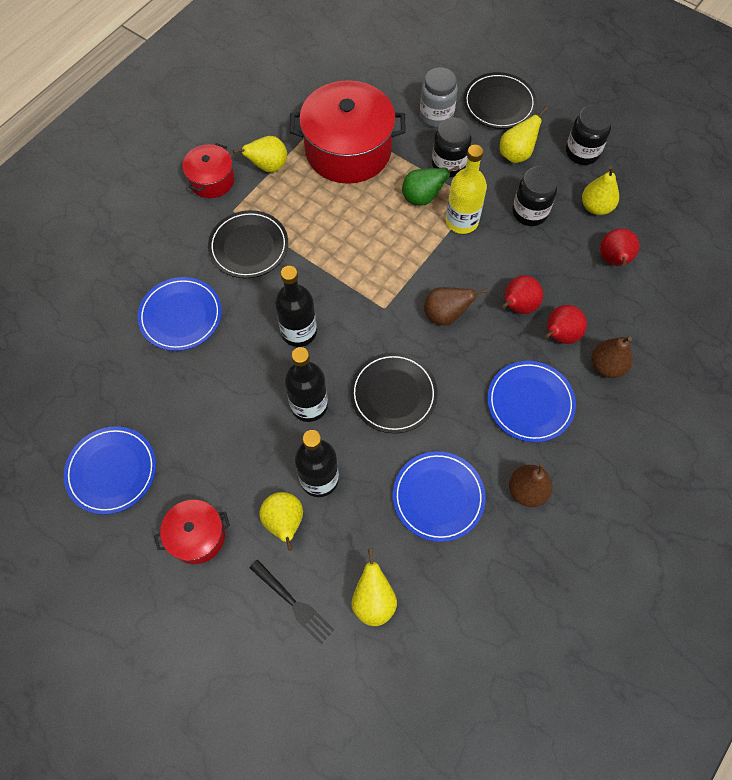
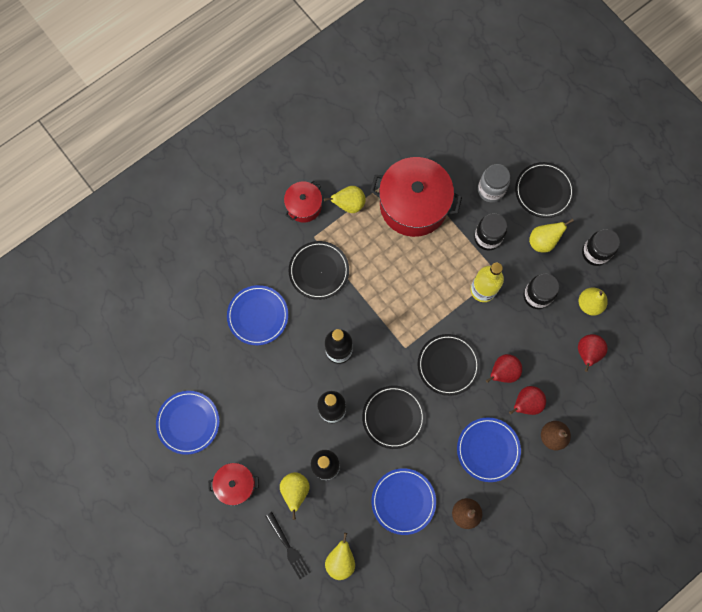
camera: 15 degrees right, 10 degrees up
(422, 198) = (459, 262): green pear -> none
(445, 315) = (448, 365): brown pear -> black plate

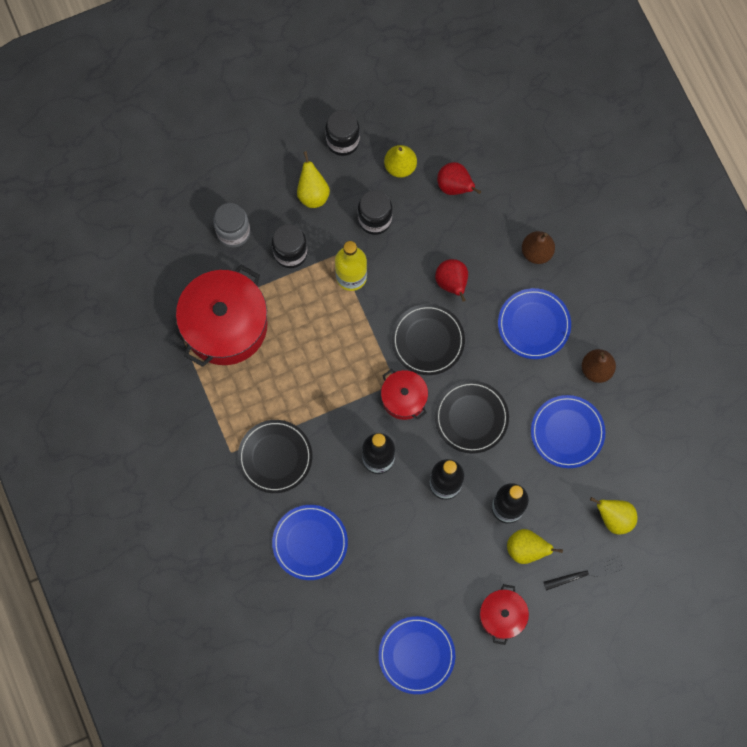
camera: 75 degrees left, 0 degrees up
(304, 206) = (188, 454): red pot -> red pot (404, 398)
(349, 204) = (202, 400): yellow pear -> none
(526, 403) = (493, 269): red pear -> none
(543, 191) = (252, 173): black plate -> none

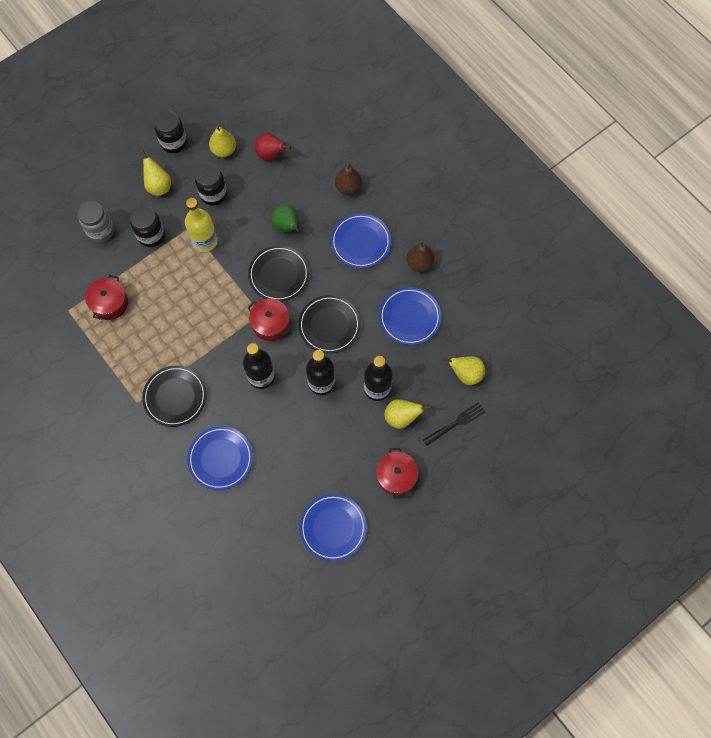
camera: 15 degrees left, 5 degrees down
(225, 325) = (110, 303): red pot -> red pot, size x0.52
(452, 283) = (287, 227): red pear -> green pear

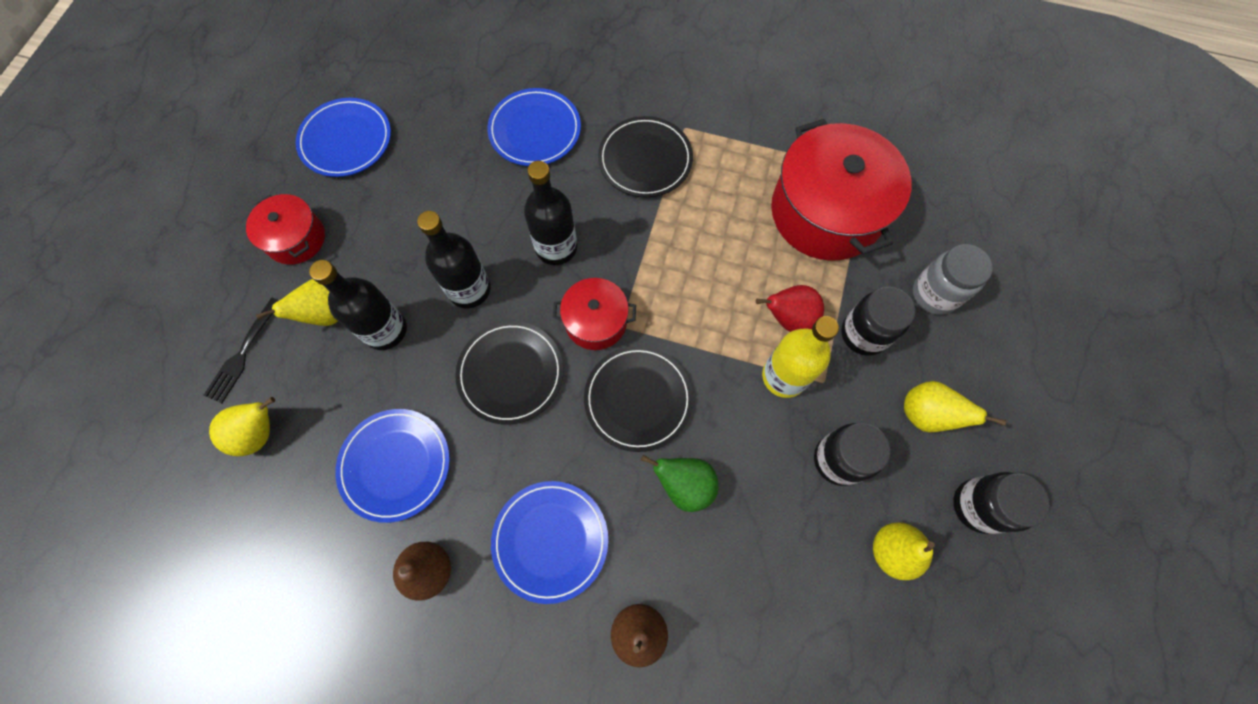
camera: 145 degrees right, 0 degrees up
(110, 303) = (826, 212): red pot -> red pot, size x1.92
(271, 155) = (812, 600): red pear -> red pear (788, 318)

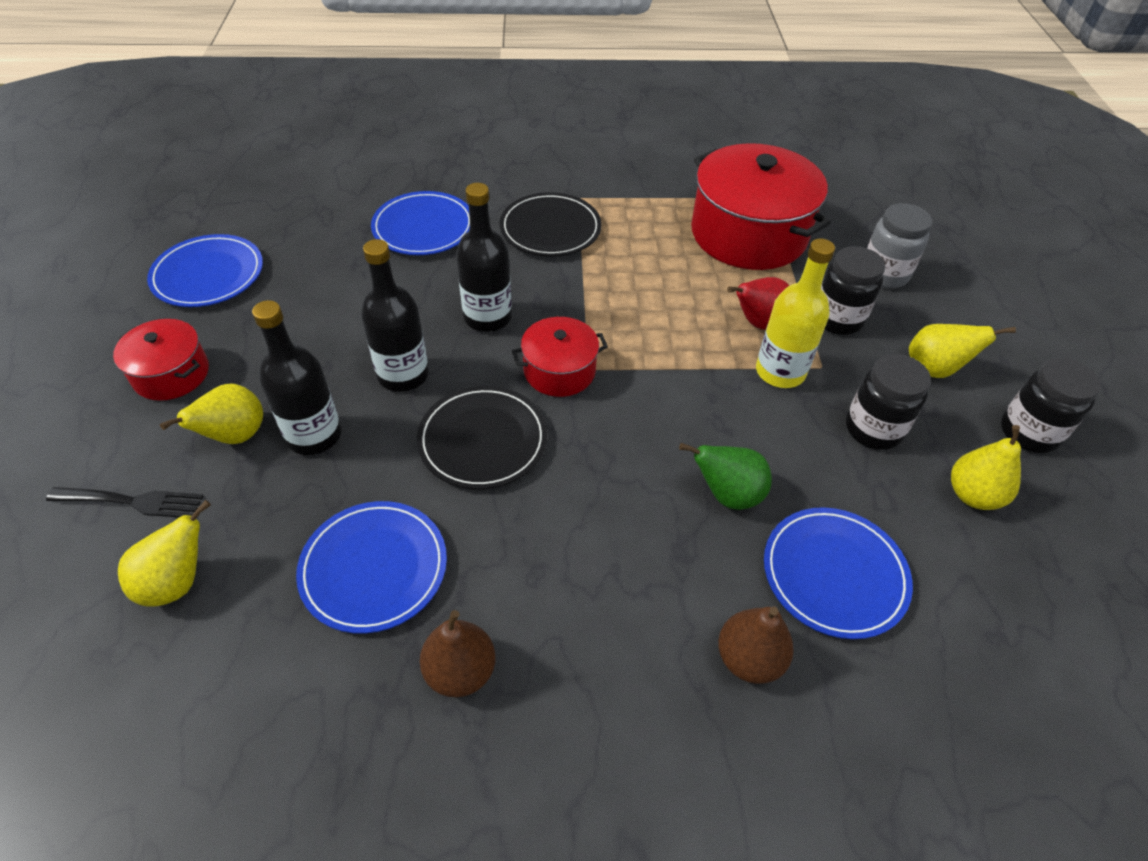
camera: 20 degrees left, 20 degrees down
(243, 352) = (130, 502): black fork -> black fork turned 90 degrees counterclockwise
(550, 540) = (600, 593): blue plate -> blue plate (834, 574)
(638, 399) = (638, 428): black plate -> none

